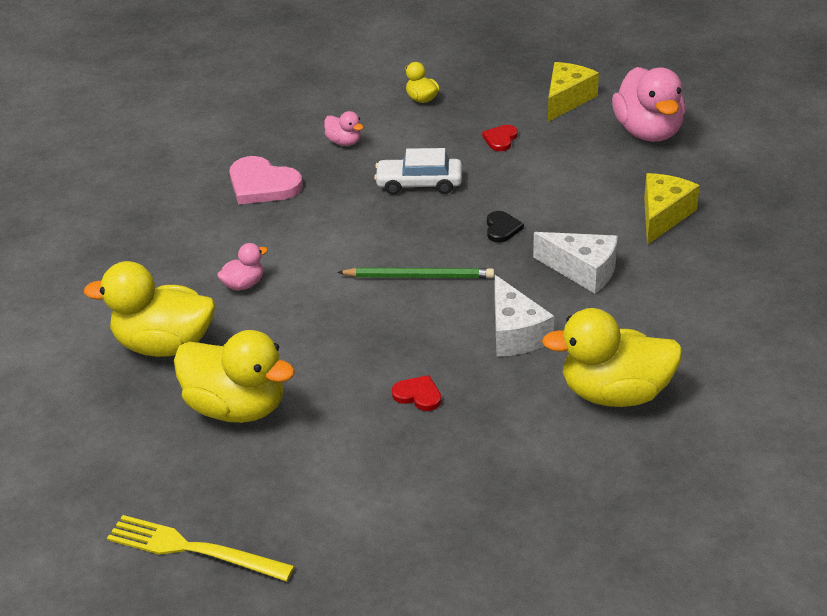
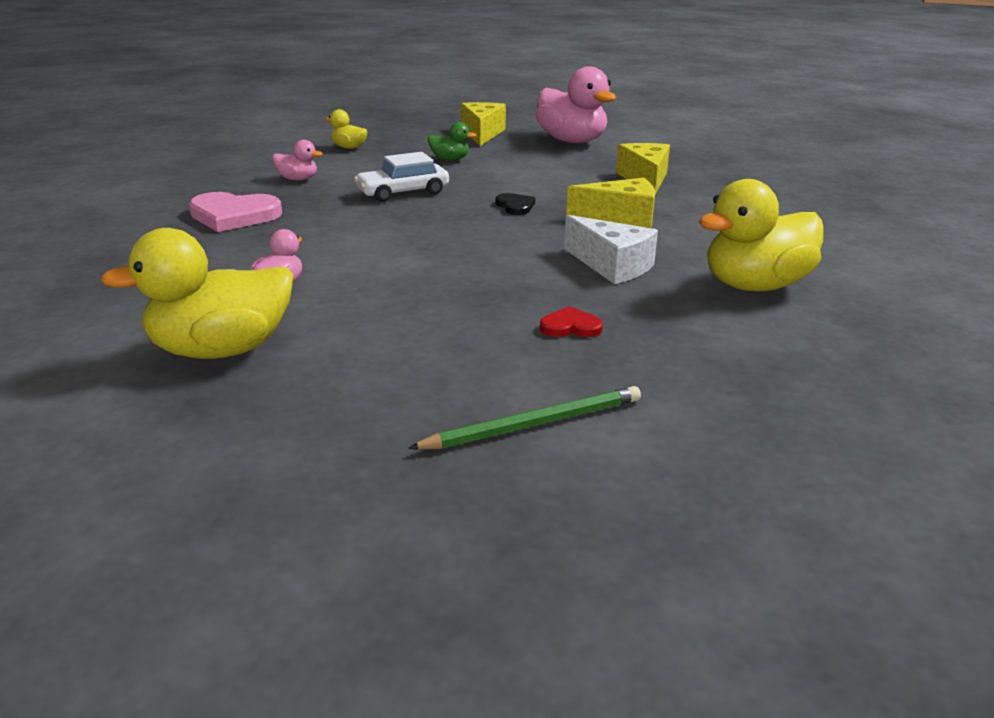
camera: 30 degrees left, 10 degrees down
(193, 549) = (446, 538): yellow fork -> none
(237, 407) = (369, 383): yellow duck -> none
(419, 276) = (471, 247): green pencil -> green pencil (534, 424)
(500, 139) = (450, 159): red heart -> green duck
(583, 270) = (621, 218): white cheese -> yellow cheese

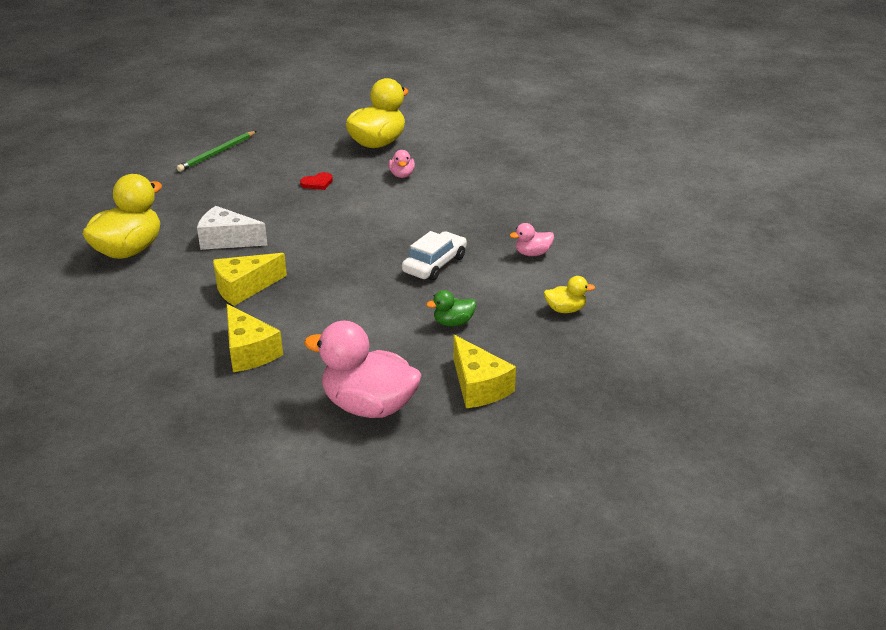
camera: 150 degrees right, 5 degrees up
(234, 215) = (509, 208): pink heart -> none
(515, 206) = (334, 276): black heart -> none
(570, 327) = (228, 195): red heart -> red heart (317, 183)

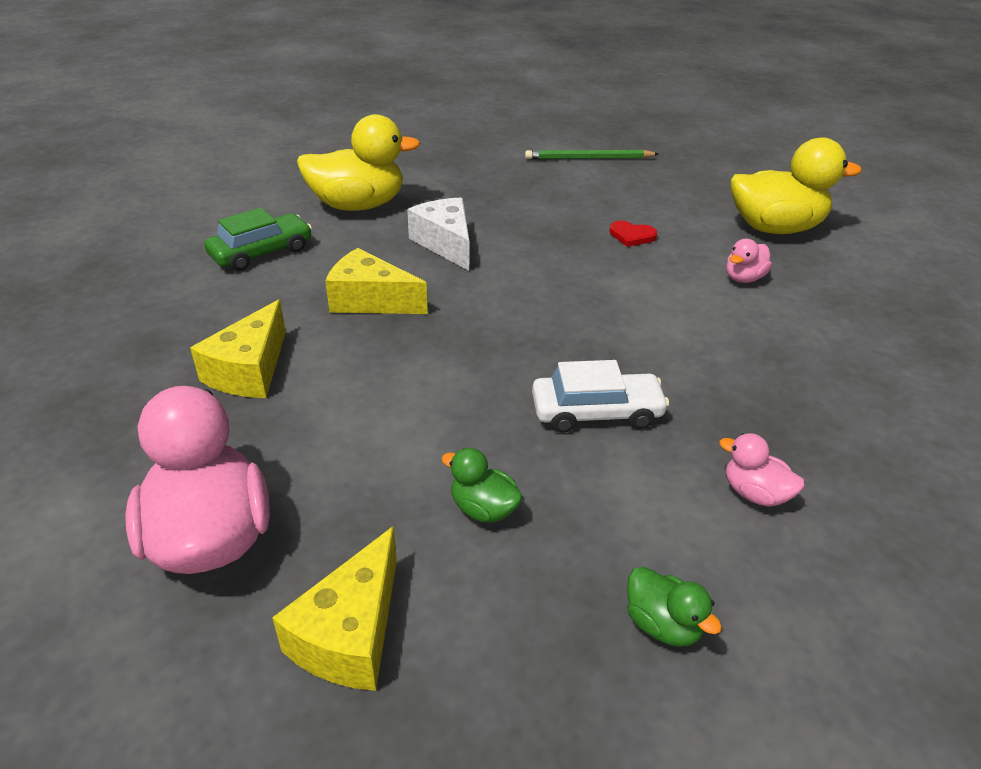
camera: 50 degrees right, 5 degrees up
(125, 306) = (261, 252): none -> green car
(565, 310) = (662, 625): yellow duck -> green duck

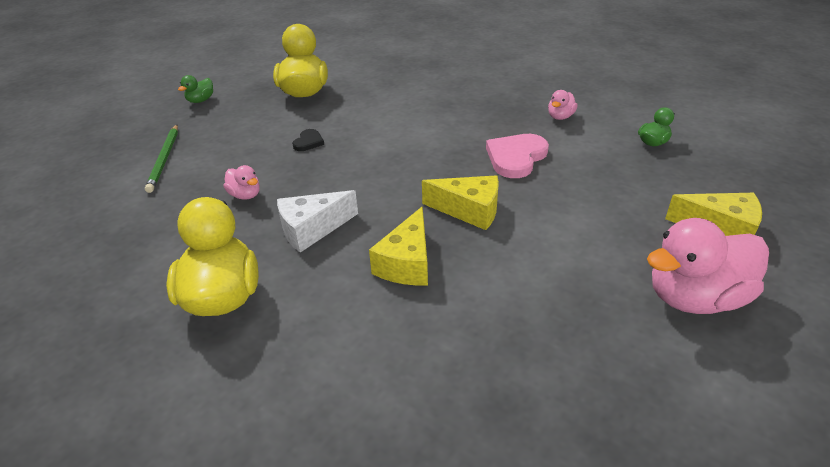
camera: 90 degrees left, 0 degrees up
(250, 370) = (520, 319): yellow cheese -> yellow cheese (469, 210)
(261, 252) = (319, 357): green car -> none
(483, 509) = (612, 192): green duck -> green duck (201, 100)
(596, 412) = (516, 157): white car -> pink heart
(632, 236) = (308, 142): red heart -> black heart
(743, 278) = (367, 106): pink duck -> pink duck (245, 195)

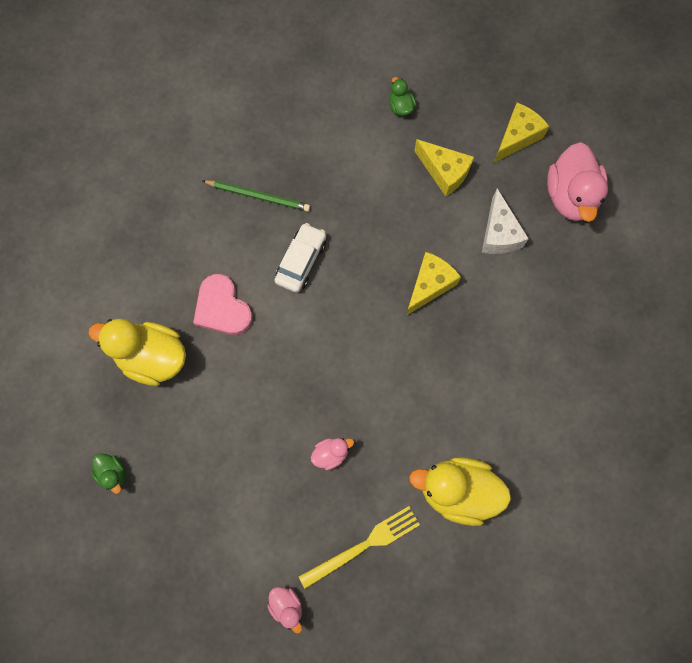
camera: 70 degrees left, 35 degrees up
(147, 240) = (363, 545): none -> yellow fork
(164, 159) = (231, 523): green pencil -> green pencil (258, 196)
(308, 142) = (264, 379): black heart -> none
(312, 229) = (404, 409): white cheese -> white cheese (499, 233)
(407, 263) = (471, 353): yellow cheese -> yellow cheese (444, 172)
(436, 131) = (301, 261): none -> white car
(516, 157) = (374, 217): pink heart -> pink heart (222, 308)
(560, 117) = (327, 149): pink duck -> pink duck (286, 605)

